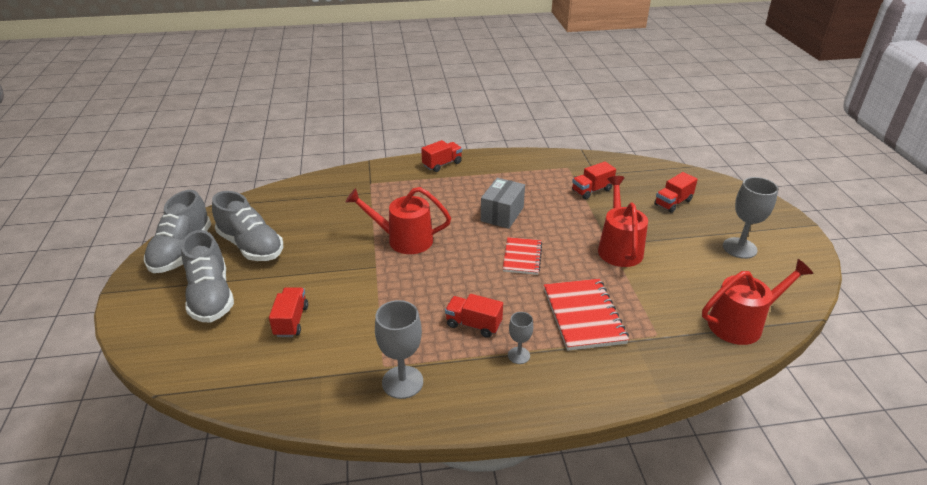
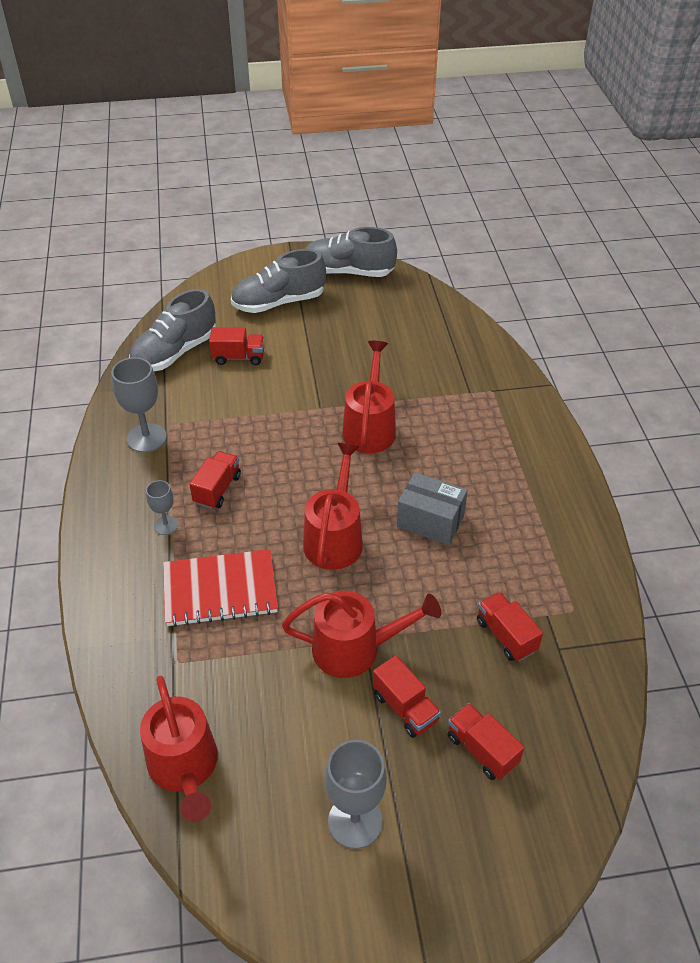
camera: 90 degrees right, 10 degrees up
(251, 246) = (356, 314): grey shoe -> grey shoe (175, 352)
(442, 164) = (553, 458): red truck -> red truck (405, 708)
(522, 257) = (335, 538): red notebook -> red watering can

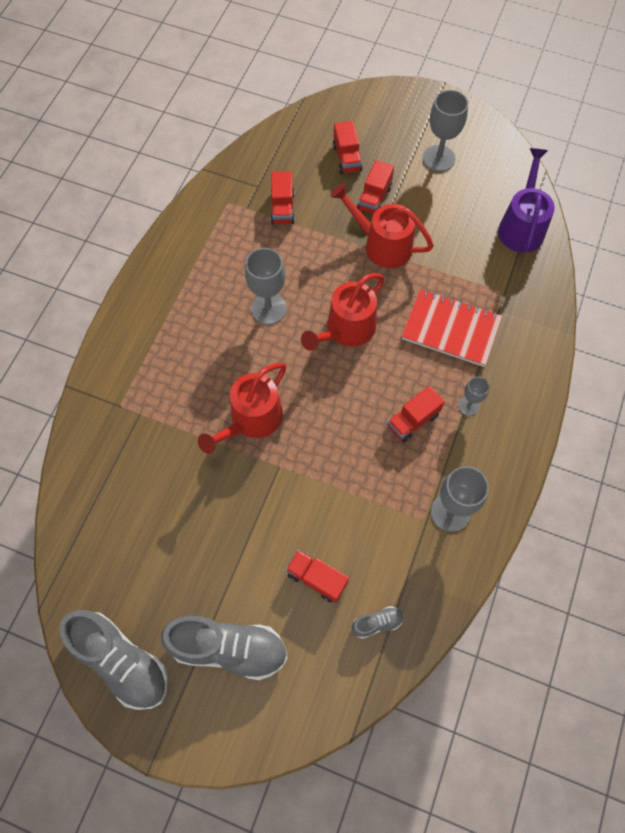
camera: 150 degrees left, 20 degrees up
(175, 352) = (377, 623): grey shoe -> grey shoe, size x0.45
(185, 768) = (521, 226): red watering can -> purple watering can
(405, 708) = (374, 198): red truck -> red truck turned 150 degrees counterclockwise
(430, 521) = (268, 308): grey box -> grey goblet

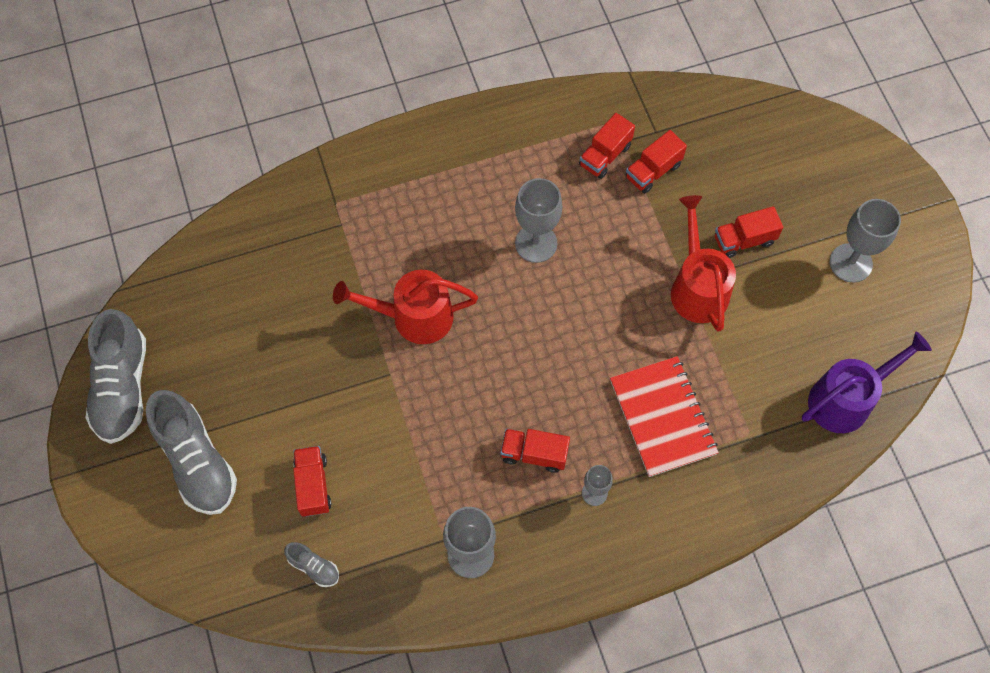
camera: 50 degrees right, 0 degrees up
(346, 330) = (575, 326): red watering can -> none
(347, 158) = (765, 181): red truck -> red truck (605, 155)

